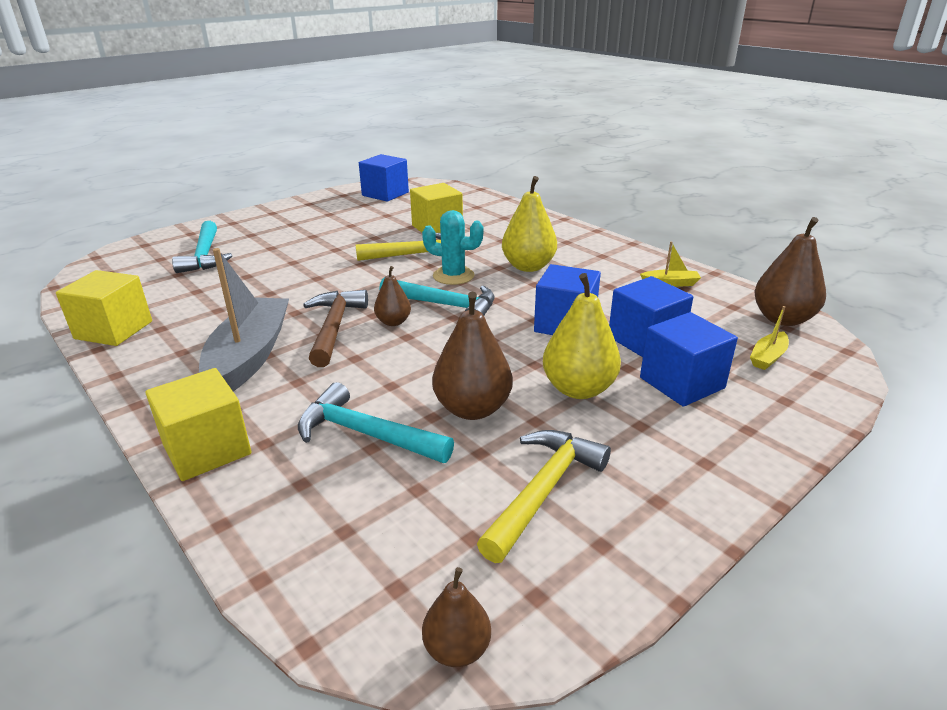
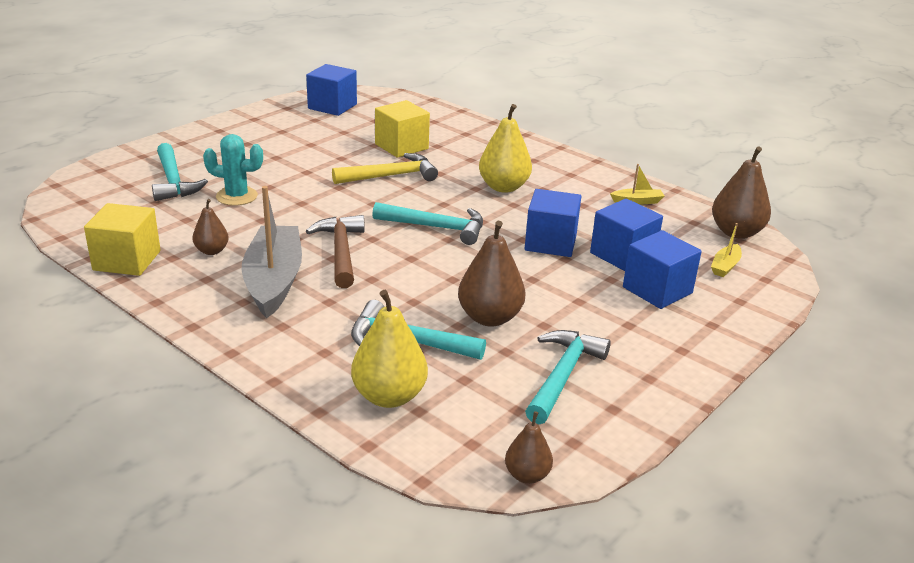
camera: 10 degrees left, 0 degrees up
(207, 449) = (277, 359): yellow cube -> none
(393, 322) = (394, 245): brown pear -> brown pear (212, 251)
(453, 276) = (435, 198): turquoise cactus -> turquoise cactus (237, 196)
(543, 491) = (563, 376): yellow hammer -> turquoise hammer
(578, 389) = (573, 298): yellow pear -> yellow pear (389, 396)

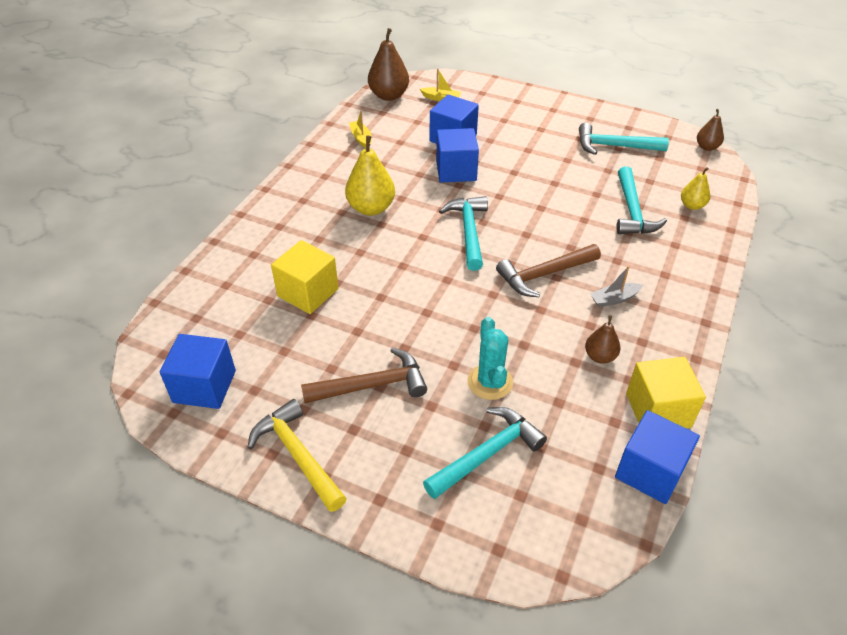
camera: 105 degrees left, 15 degrees up
(274, 281) = (614, 299): grey boat -> grey boat, size x0.44
(279, 154) = (372, 385): none -> brown hammer
(389, 396) = (692, 205): yellow pear -> yellow pear, size x0.57
(390, 176) = (384, 282): yellow hammer -> yellow hammer (298, 455)
(489, 318) = (577, 182): brown pear -> none
(657, 290) = (491, 121): blue cube -> blue cube (650, 471)

